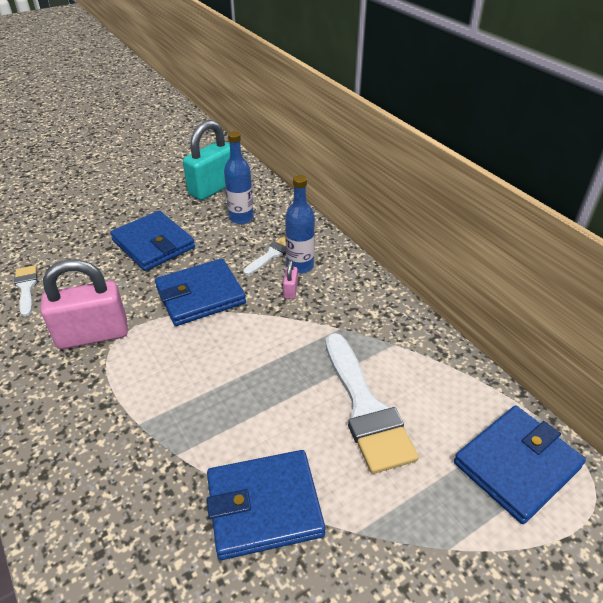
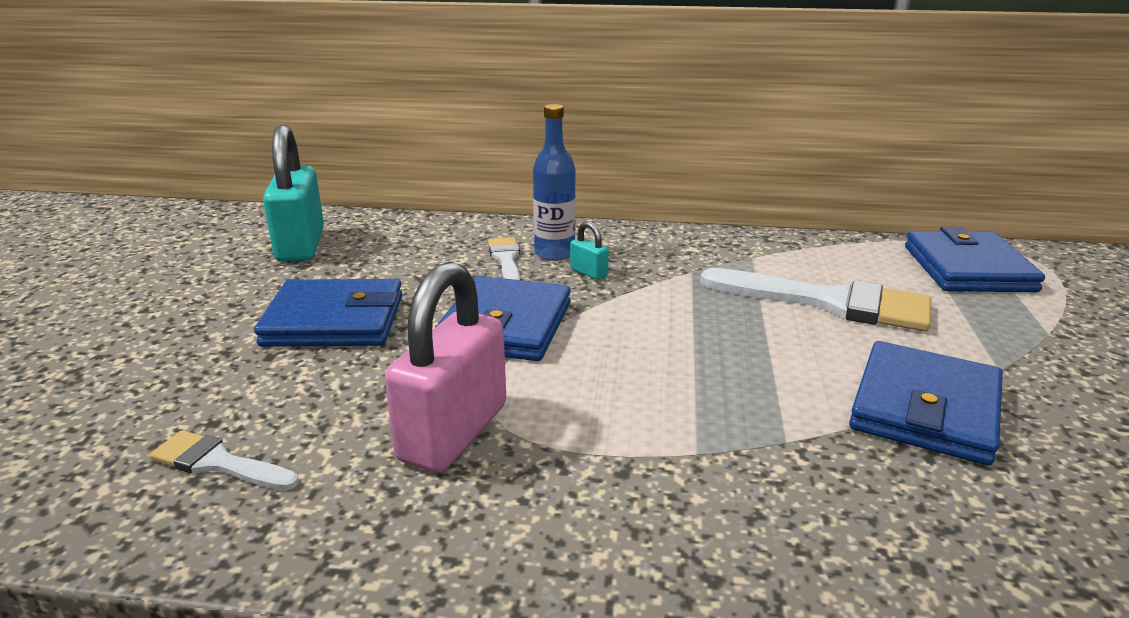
camera: 50 degrees left, 15 degrees down
(241, 218) = (400, 251): blue bottle -> none
(290, 290) = (588, 273): pink padlock -> turquoise padlock

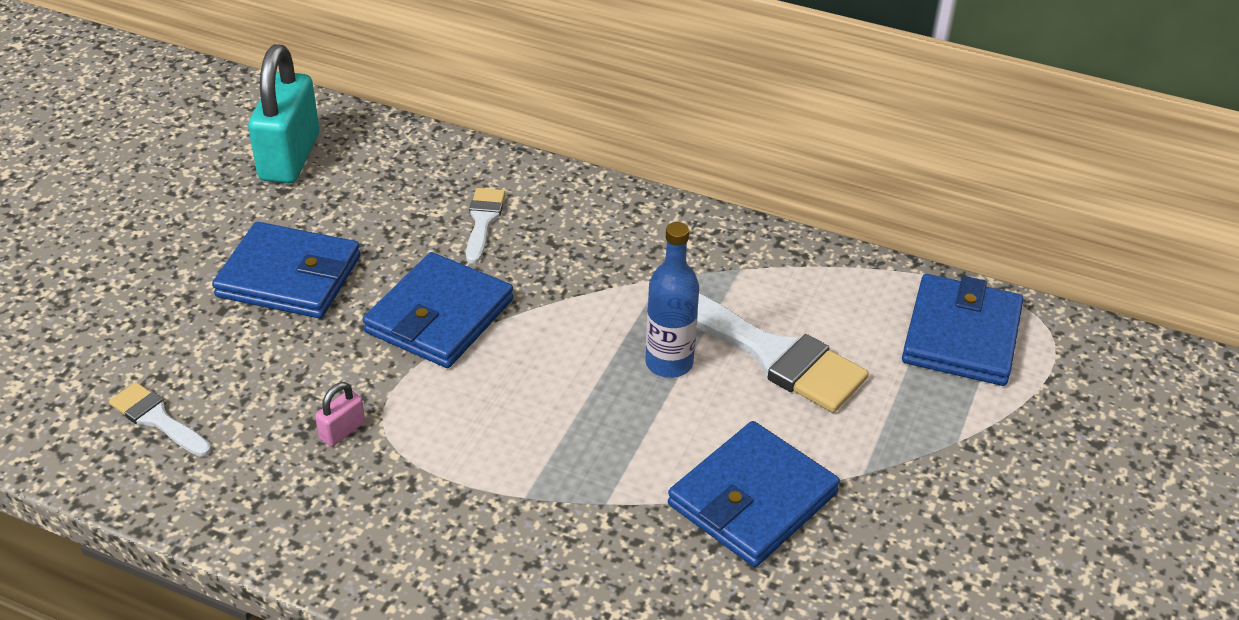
camera: 15 degrees right, 15 degrees up
(454, 432) = (342, 431): pink padlock -> pink padlock, size x0.42
(554, 253) = (536, 221): blue bottle -> blue bottle (669, 363)
(588, 273) = (555, 258): turquoise padlock -> none

